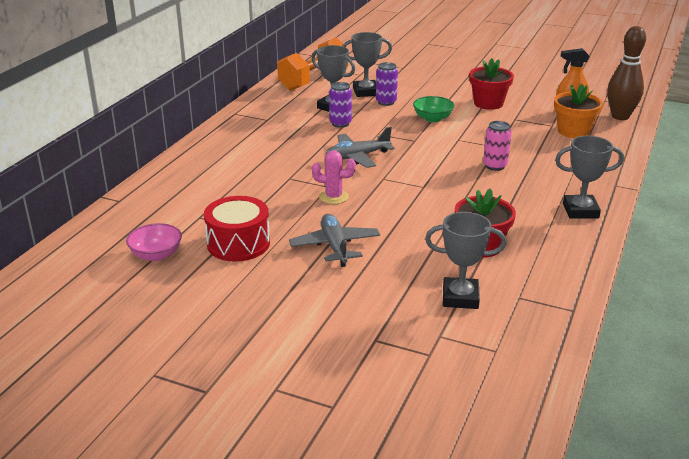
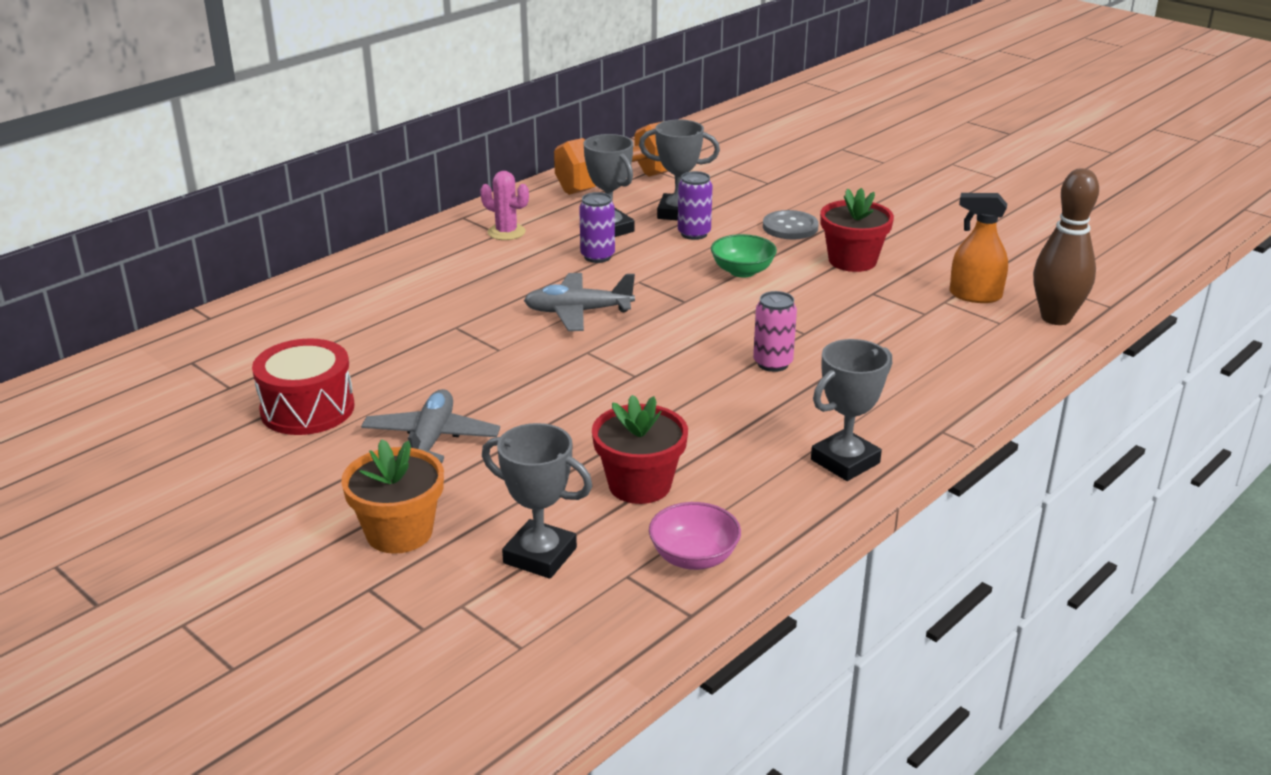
camera: 20 degrees right, 0 degrees up
(156, 255) = (192, 403): pink bowl -> pink bowl (694, 557)
(333, 197) = (492, 366): pink cactus -> pink cactus (506, 232)
(437, 90) = (790, 227): none -> grey button
(573, 131) = (951, 329): orange flower pot -> orange flower pot (399, 532)
(580, 211) = (845, 461): grey trophy -> grey trophy turned 60 degrees counterclockwise

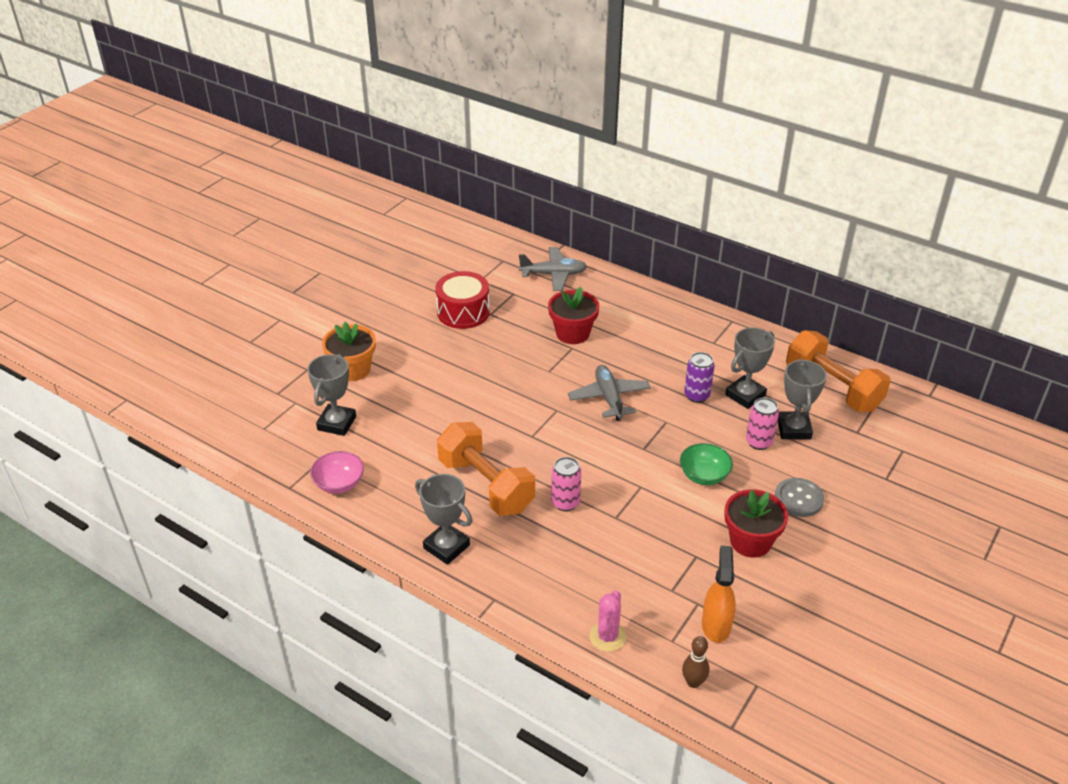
camera: 80 degrees right, 10 degrees up
(431, 440) = (440, 363): grey plane -> grey plane (553, 274)
(506, 232) = (716, 345): pink cactus -> pink cactus (607, 637)
(639, 485) = (407, 453): red flower pot -> red flower pot (572, 333)
(694, 234) = (758, 442): purple can -> pink can
(727, 420) = (486, 485): none -> orange dumbbell
(1056, 318) = (693, 682): brown bowling pin -> brown bowling pin, size x0.51

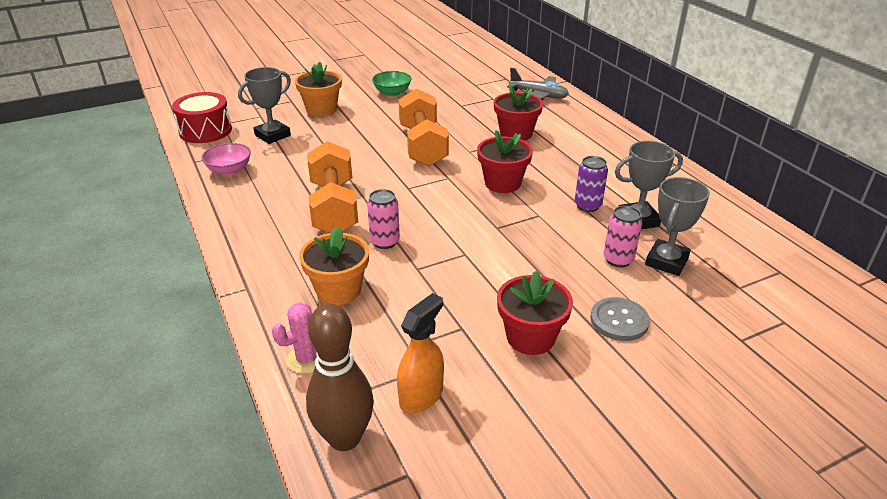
camera: 30 degrees right, 5 degrees down
(446, 547) = (255, 237): grey trophy -> none
(463, 312) = (441, 99): red drum -> red drum (205, 131)
(572, 566) = (338, 290): none -> orange flower pot
(609, 398) = (502, 183): grey plane -> red flower pot
(693, 682) = (344, 438): brown bowling pin -> brown bowling pin, size x1.96
(704, 475) = (535, 267): green bowl -> green bowl (392, 93)
(832, 388) = (741, 243): orange dumbbell -> orange dumbbell (423, 145)

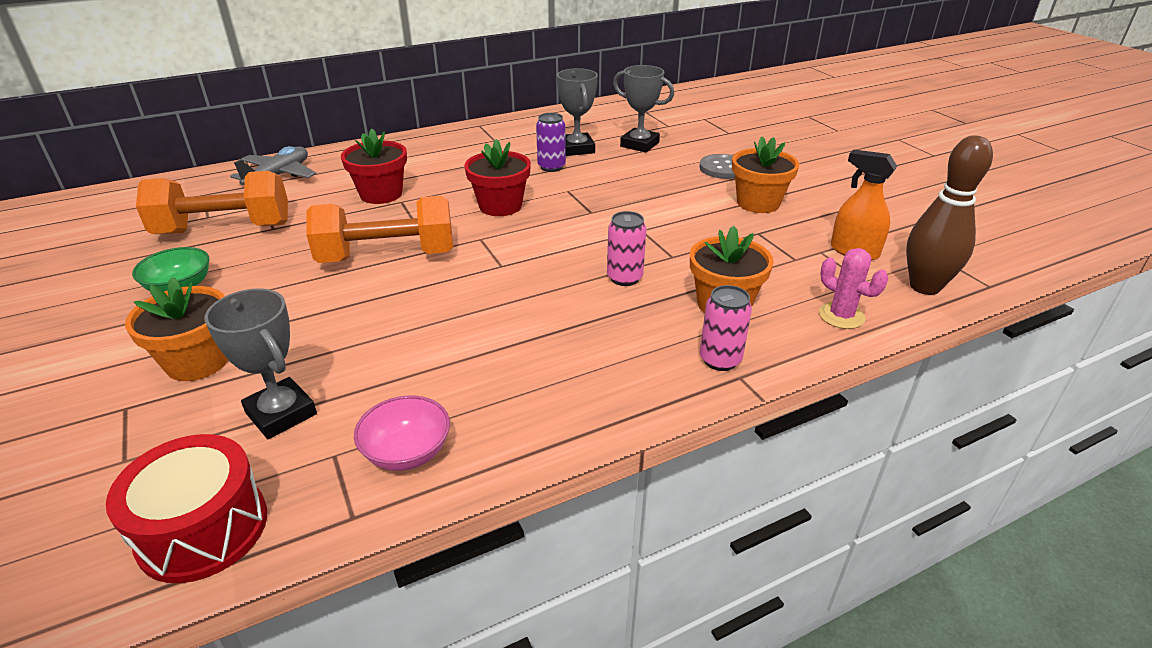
camera: 90 degrees left, 0 degrees up
(334, 207) = (545, 321): orange dumbbell -> orange dumbbell (224, 229)
(530, 337) = (758, 203): red flower pot -> orange flower pot
(618, 260) = (640, 162): pink can -> pink can (720, 360)

